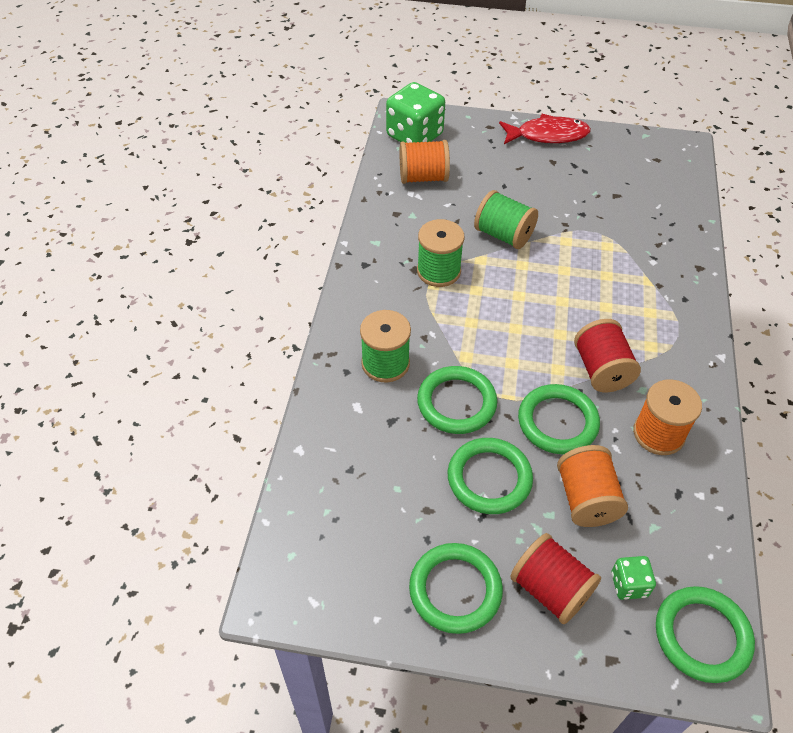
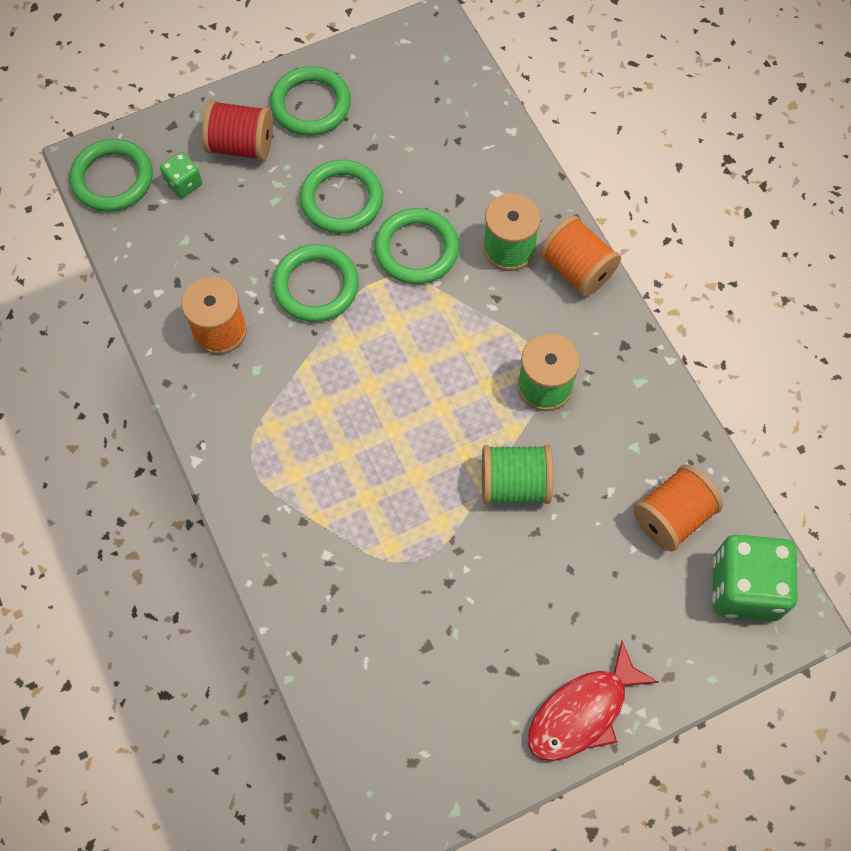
camera: 145 degrees right, 15 degrees up
(586, 499) = (252, 230): orange spool -> orange spool (577, 269)
(601, 370) = (306, 367): red spool -> none

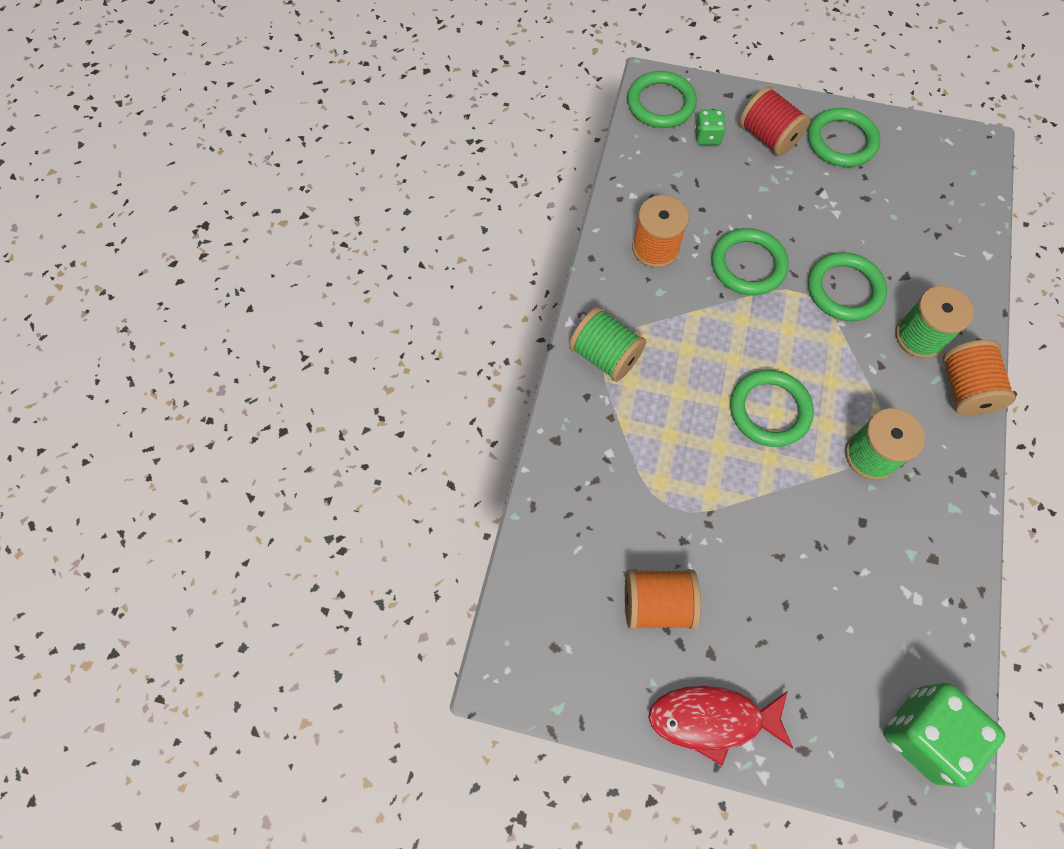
camera: 40 degrees right, 0 degrees up
(342, 200) = (813, 219): green ring -> green ring (769, 410)
(514, 484) = (790, 509): green spool -> green spool (605, 356)
(672, 517) = (902, 630): orange spool -> orange spool (657, 604)

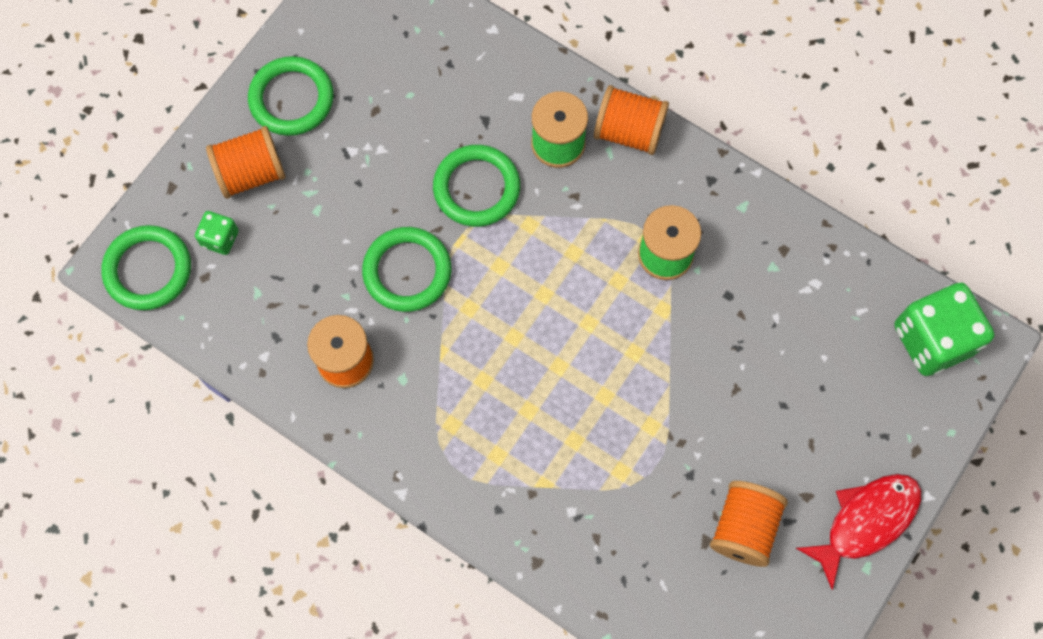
camera: 70 degrees left, 5 degrees up
(605, 356) = (458, 470): green spool -> none
(712, 719) = (866, 521): red fish -> red fish turned 150 degrees counterclockwise
(768, 137) = (251, 173): red spool -> orange spool
(769, 410) = (583, 328): green ring -> none

